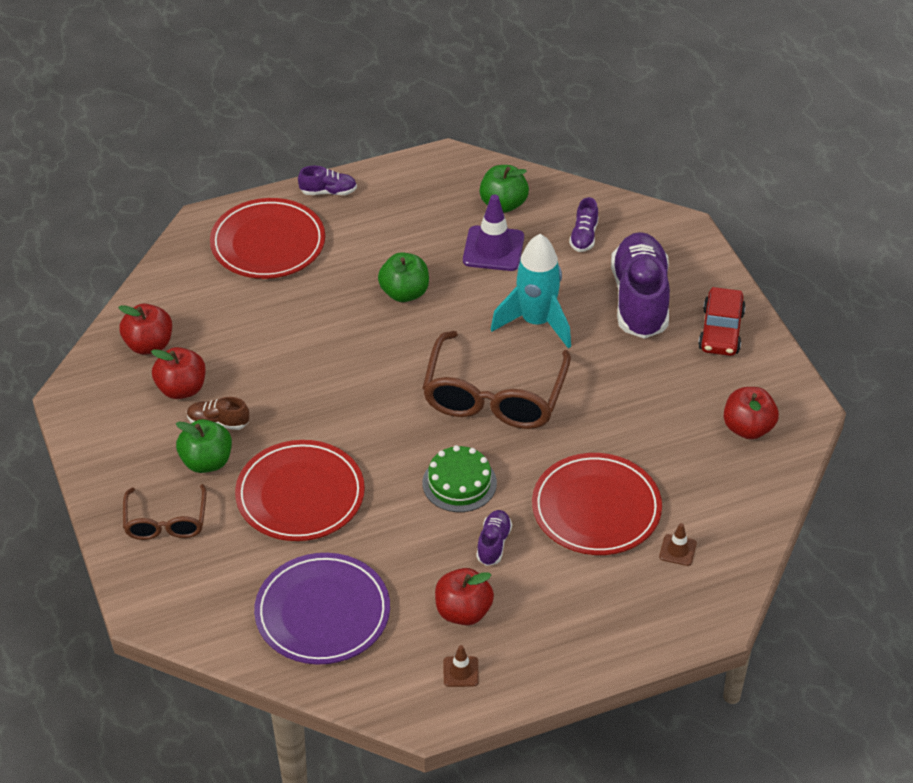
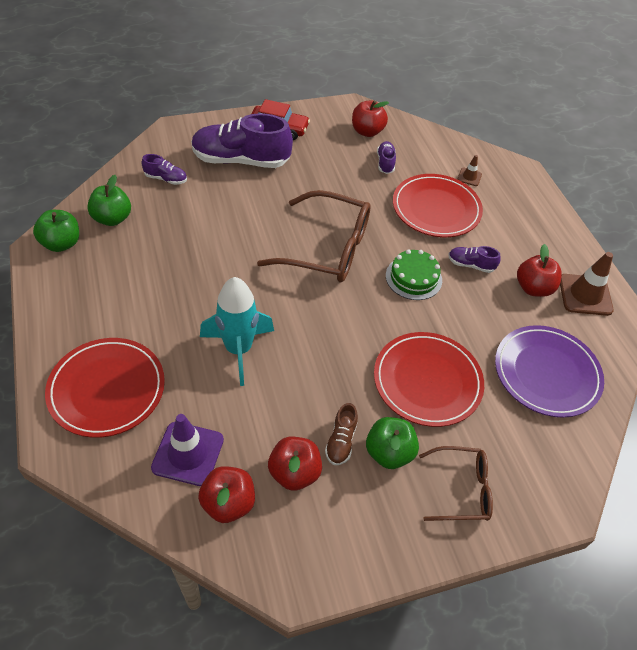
camera: 90 degrees left, 5 degrees up
(328, 192) = (49, 336): purple shoe -> purple shoe (385, 163)
(404, 293) = (202, 291): green apple -> green apple (61, 243)
(460, 672) = (585, 295): brown traffic cone -> brown traffic cone, size x1.95
(493, 249) = (164, 230): purple traffic cone -> purple traffic cone (188, 453)
(536, 322) = (253, 216): turquoise rocket -> turquoise rocket (238, 349)

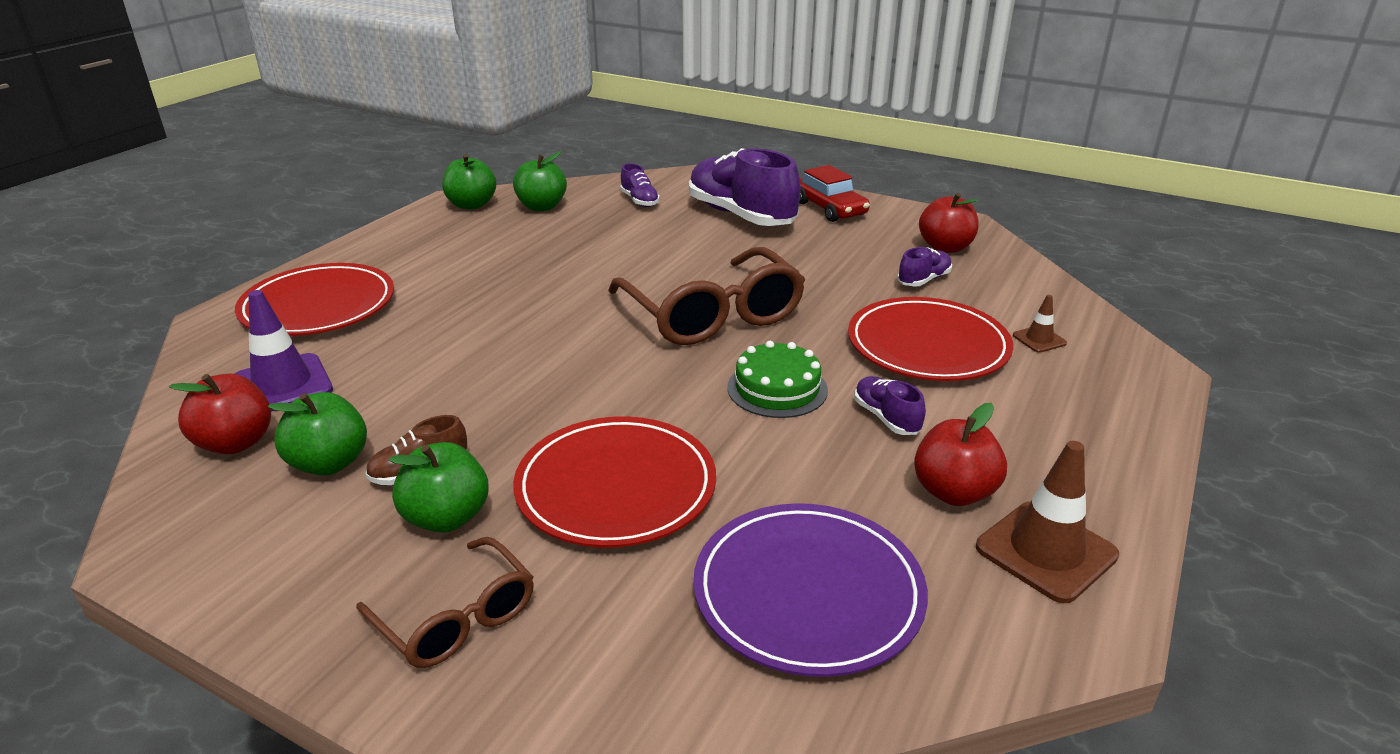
camera: 50 degrees right, 20 degrees down
(238, 349) = (470, 341): turquoise rocket -> none
(294, 472) = (329, 463): red apple -> green apple

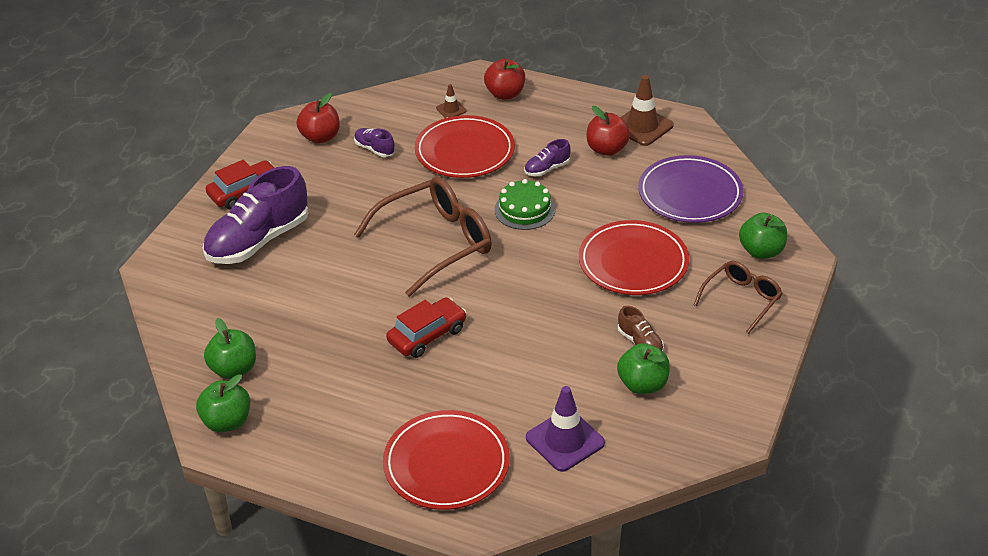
camera: 95 degrees left, 10 degrees up
(235, 443) = (634, 437): red apple -> red apple (505, 94)
(446, 517) = (675, 321): green apple -> green apple (761, 251)
(535, 303) = (427, 335): none -> red car
(639, 201) = (222, 305): purple shoe -> none

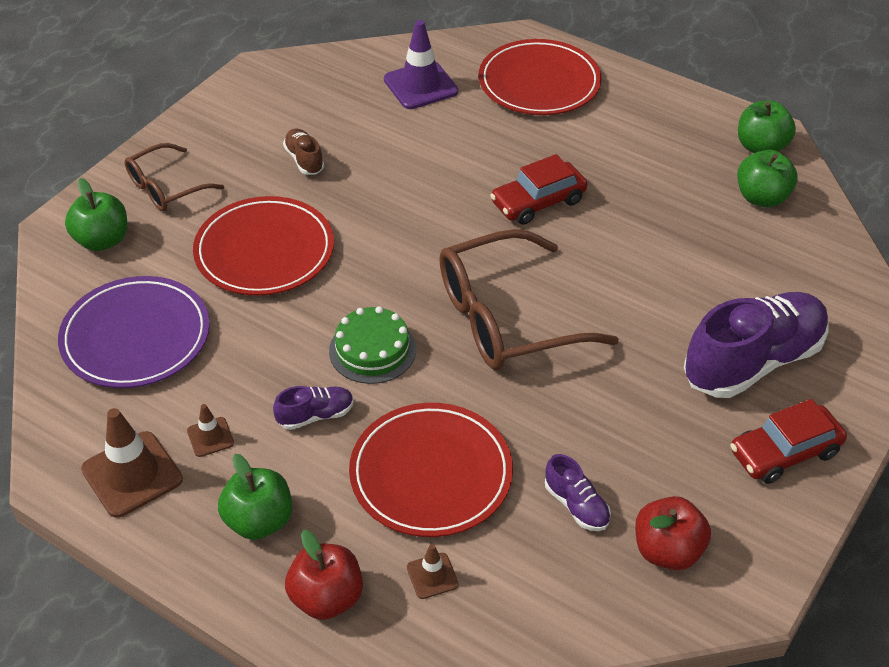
camera: 170 degrees left, 5 degrees up
(606, 149) = (210, 437): red apple -> brown traffic cone
(642, 384) = (322, 121): green apple -> green apple (259, 521)

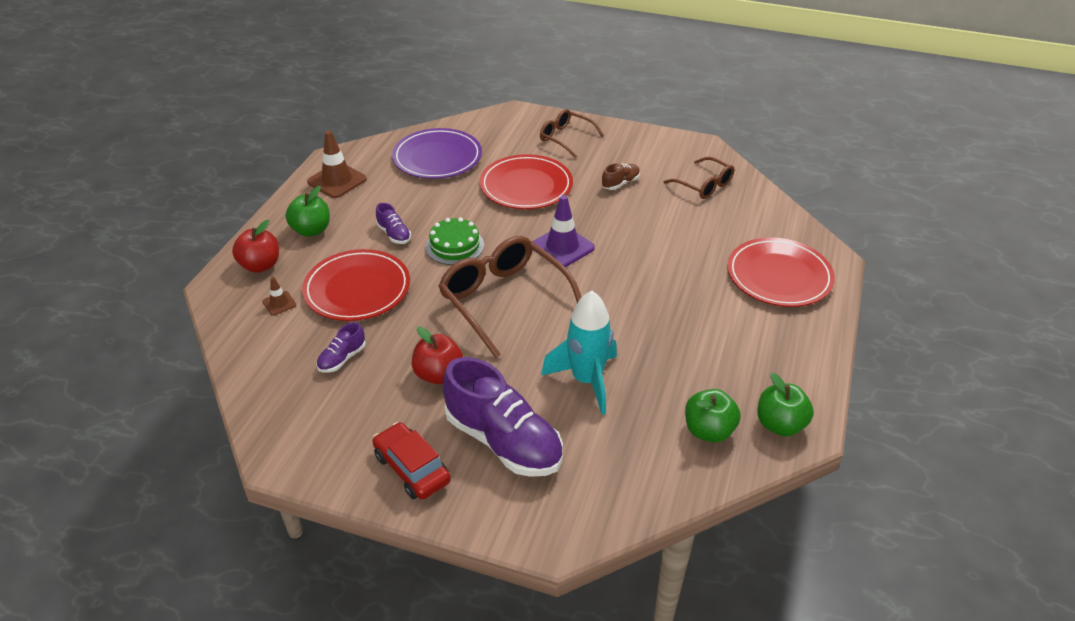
camera: 75 degrees right, 5 degrees down
(102, 240) = (510, 128): green apple -> none
(210, 437) = (369, 200): brown traffic cone -> none
(345, 91) = (704, 185): none -> brown glasses
(420, 85) = (733, 217): purple traffic cone -> purple traffic cone (562, 247)
(538, 202) = (633, 297): red car -> none
(667, 551) = (309, 409): red apple -> red apple (438, 374)
(670, 272) = (586, 380): none -> turquoise rocket

